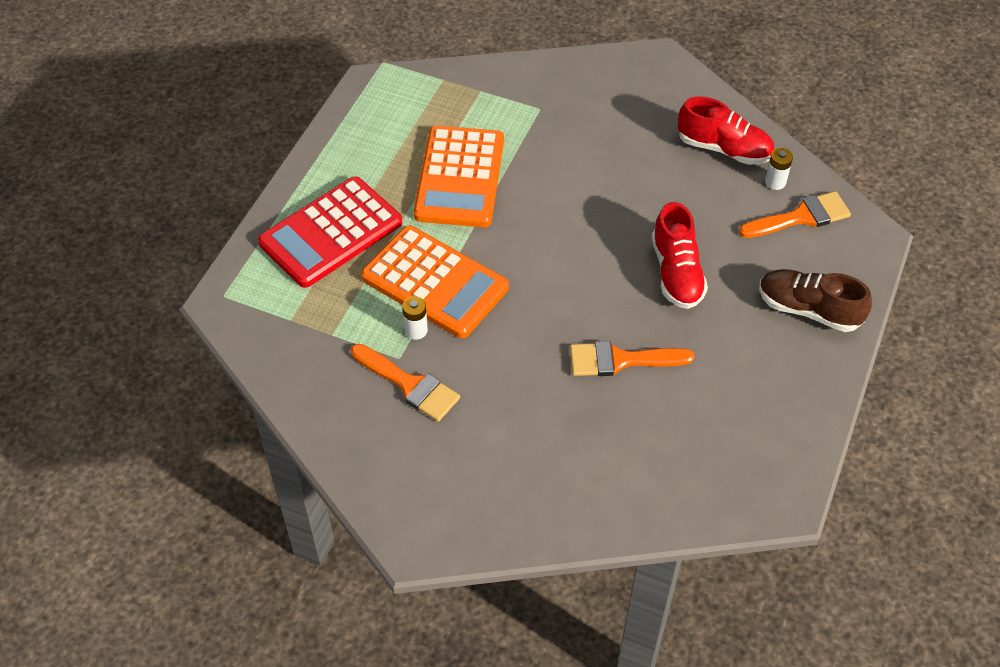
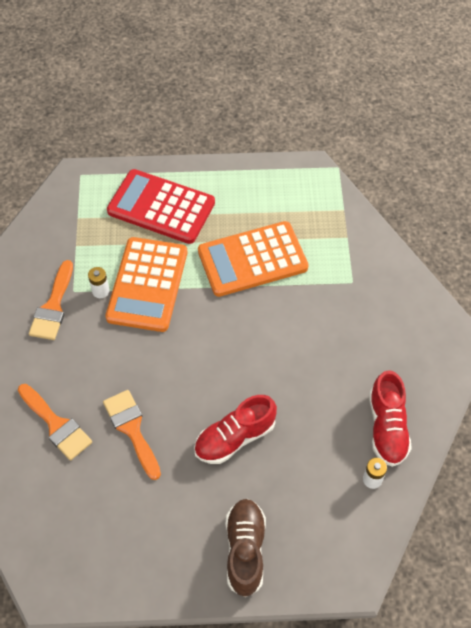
camera: 65 degrees right, 5 degrees up
(801, 217) = (343, 512): orange brush -> orange brush (56, 425)

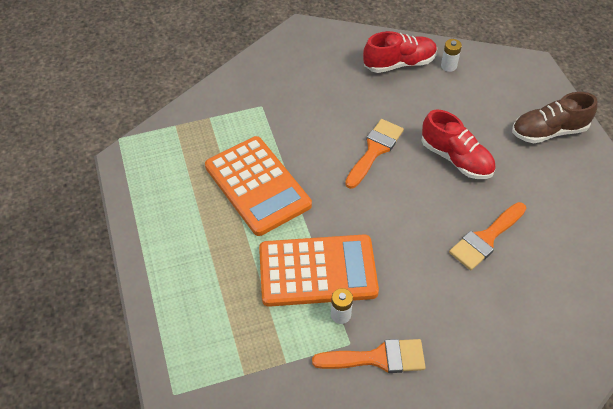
camera: 105 degrees left, 5 degrees down
(56, 425) = (513, 306): orange brush -> orange brush (375, 150)
(161, 207) = (207, 287): red calculator -> none

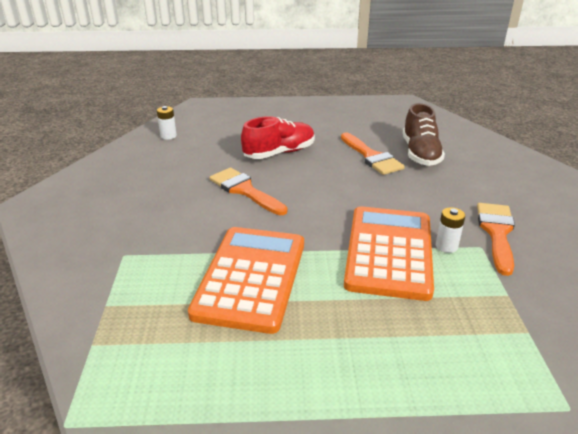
camera: 75 degrees left, 20 degrees down
(257, 186) = (251, 278): orange calculator -> orange calculator turned 60 degrees counterclockwise
(399, 63) = (142, 158): red shoe -> none
(549, 131) = (273, 112): brown shoe -> brown shoe (420, 153)

